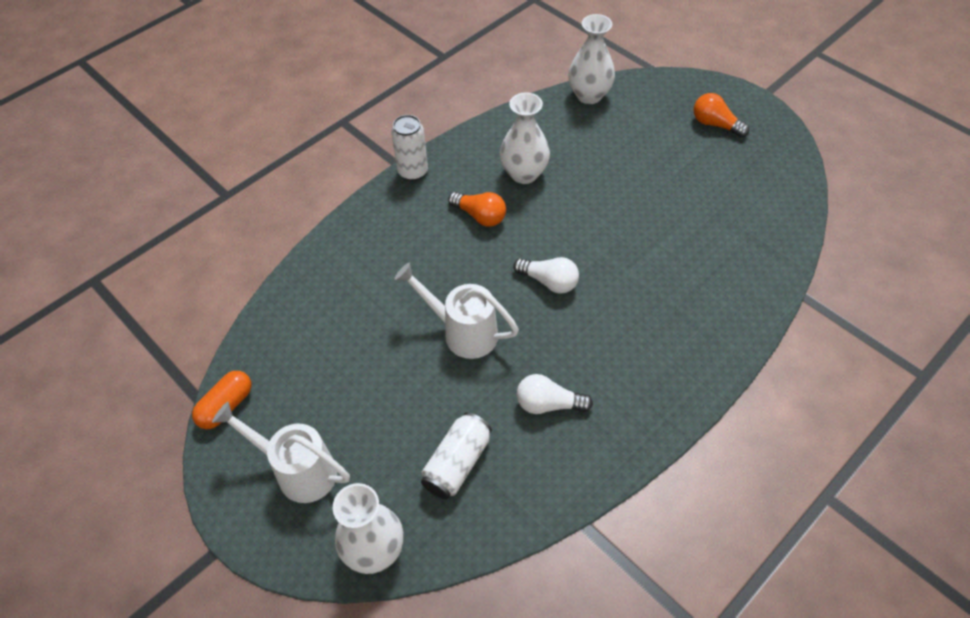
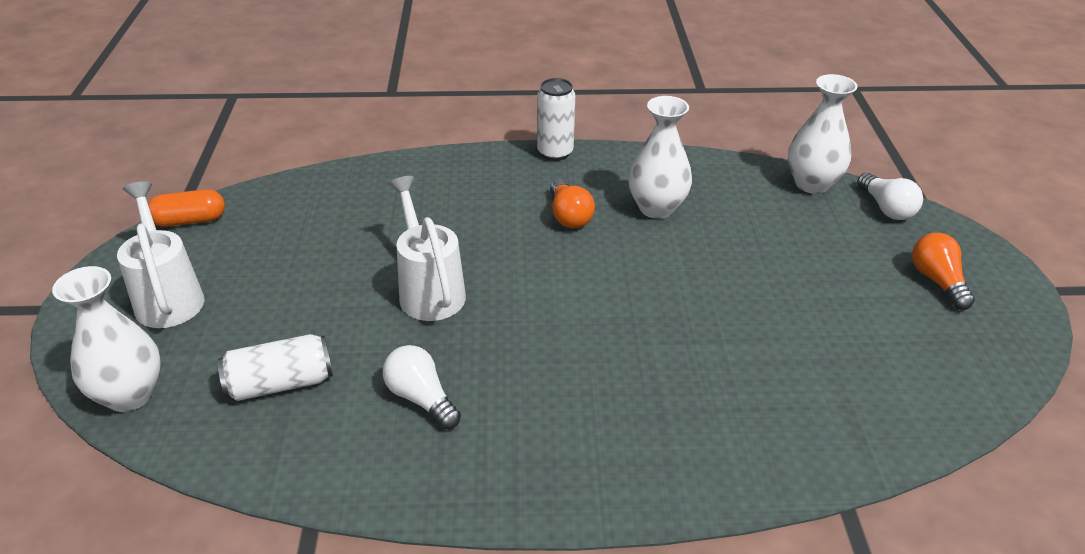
camera: 40 degrees right, 15 degrees down
(549, 282) = (562, 303): white light bulb -> white light bulb (886, 208)

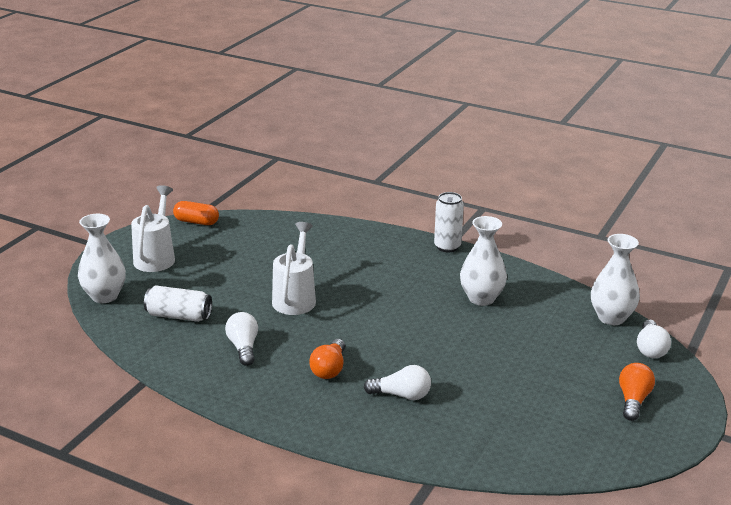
camera: 30 degrees right, 10 degrees down
(569, 216) = (418, 285): orange light bulb -> orange light bulb (329, 369)
(693, 385) = (401, 395): none -> white light bulb

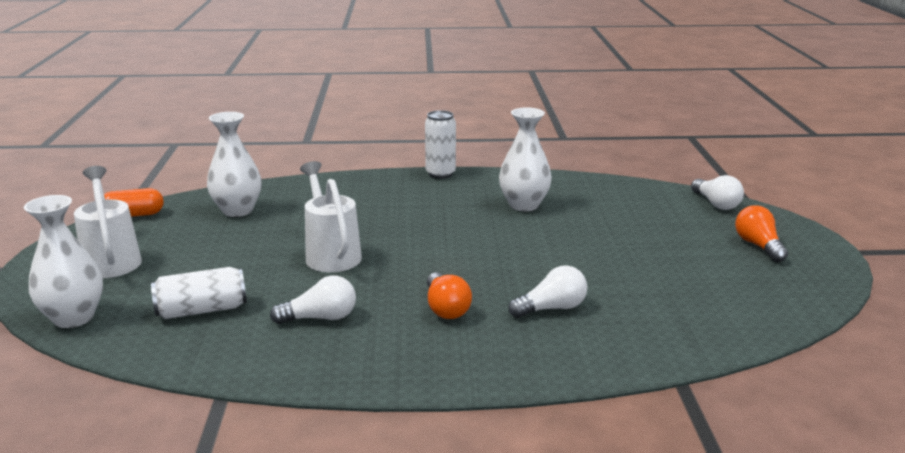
camera: 30 degrees left, 5 degrees down
(243, 347) = (320, 318): white light bulb -> white light bulb turned 120 degrees clockwise
(611, 318) = (654, 190): white vase -> white vase (237, 210)

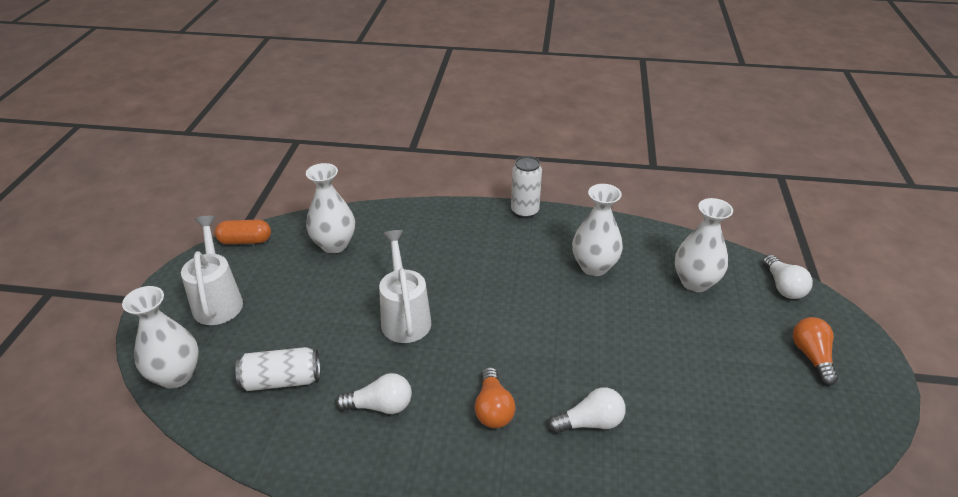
camera: 10 degrees right, 15 degrees up
(629, 208) = (695, 282): none -> white vase

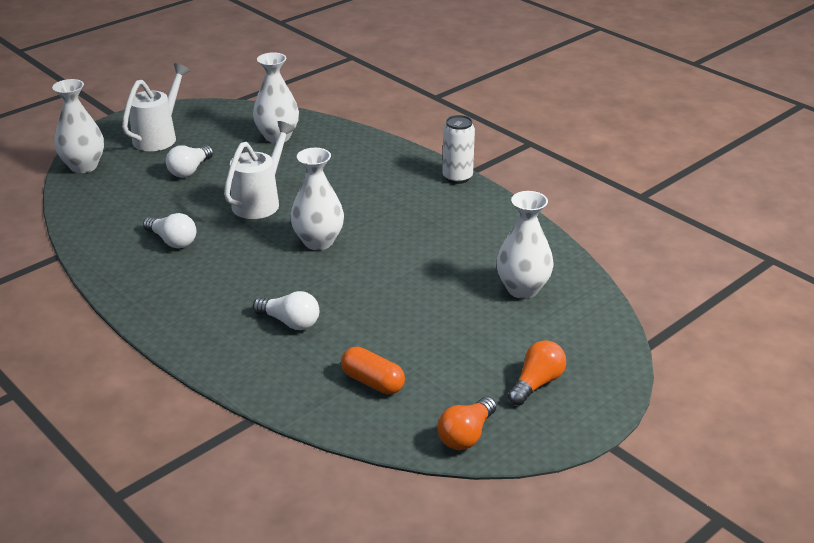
camera: 40 degrees right, 5 degrees down
(245, 241) = (223, 109): orange capsule -> orange capsule (373, 382)
(282, 380) = (136, 198): white can -> none
(493, 409) = (238, 280): orange light bulb -> orange light bulb (466, 435)
(594, 267) = (452, 239): white vase -> white vase (318, 242)
(783, 287) = (601, 331): white light bulb -> white light bulb (190, 170)

